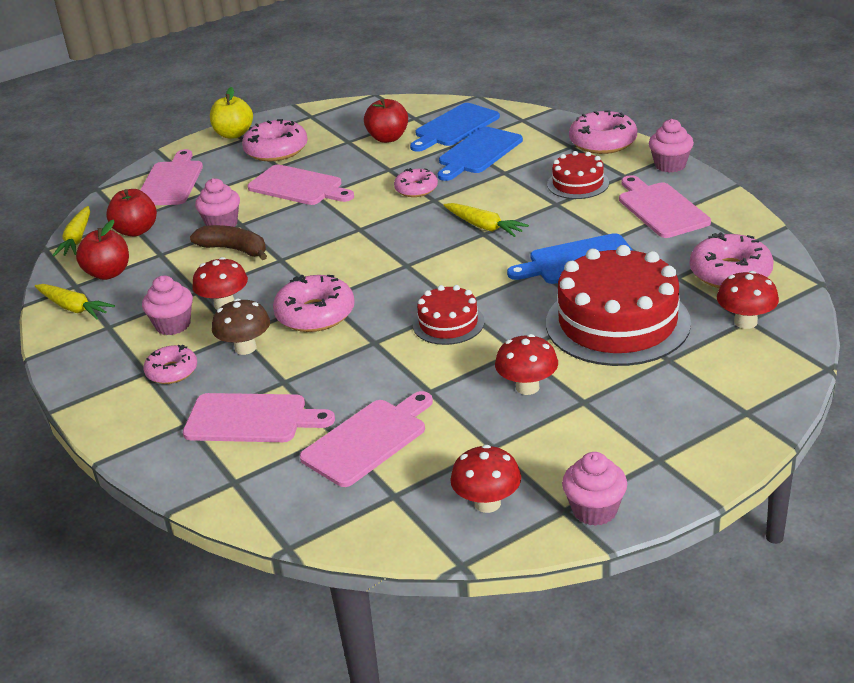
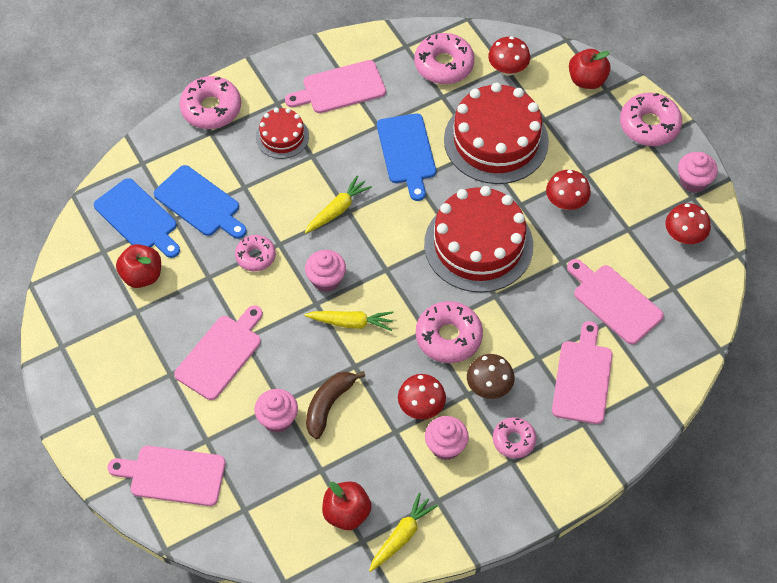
camera: 90 degrees left, 25 degrees up
(77, 239) = (272, 554): yellow carrot -> yellow carrot (351, 323)
(136, 231) = (270, 498): red apple -> red apple (587, 80)
(234, 134) = (79, 421): yellow apple -> none
(276, 150) = (133, 377): pink donut -> pink donut (649, 125)
(448, 323) = (478, 245): red cake -> red cake, size x1.96
(670, 165) = (269, 70): pink cupcake -> pink cupcake (326, 280)

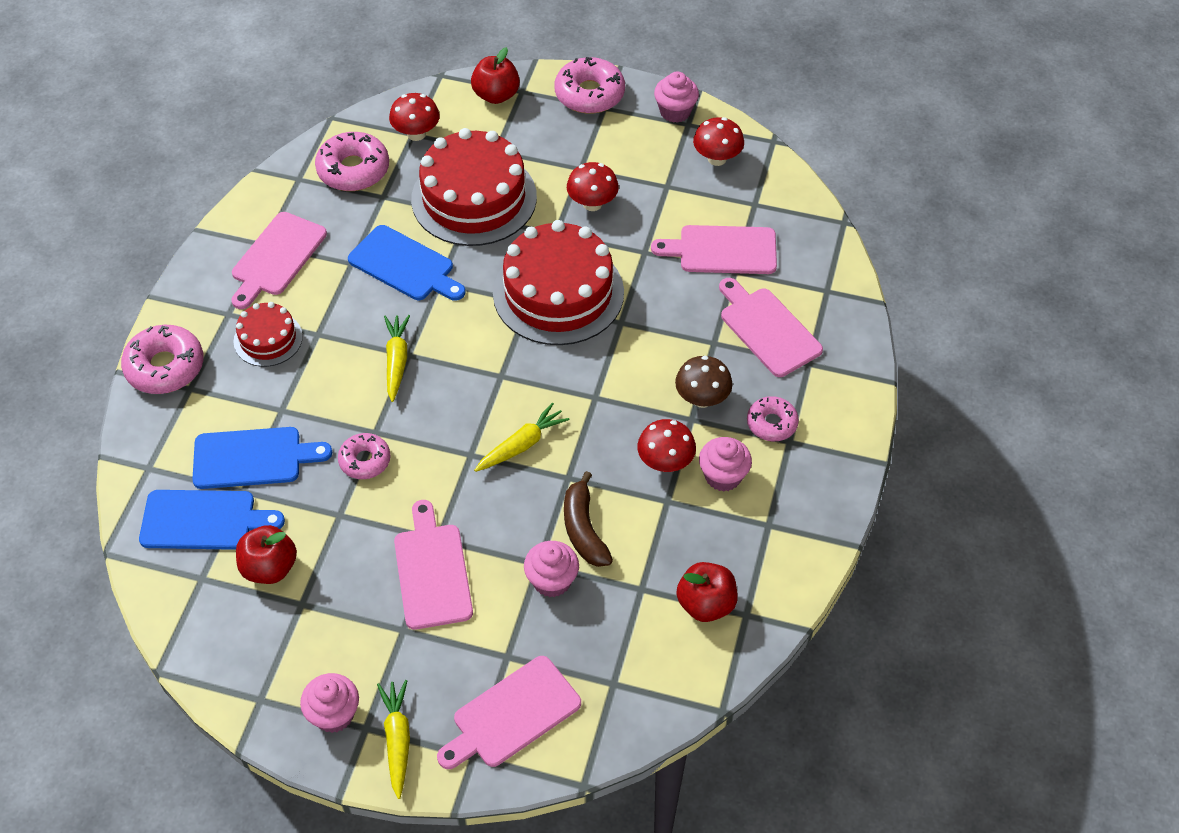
camera: 45 degrees left, 5 degrees down
(326, 280) = (456, 427): pink cupcake -> pink cupcake (334, 714)
(402, 536) = (773, 580): yellow carrot -> yellow carrot (397, 740)
(448, 337) = (621, 387): pink donut -> none

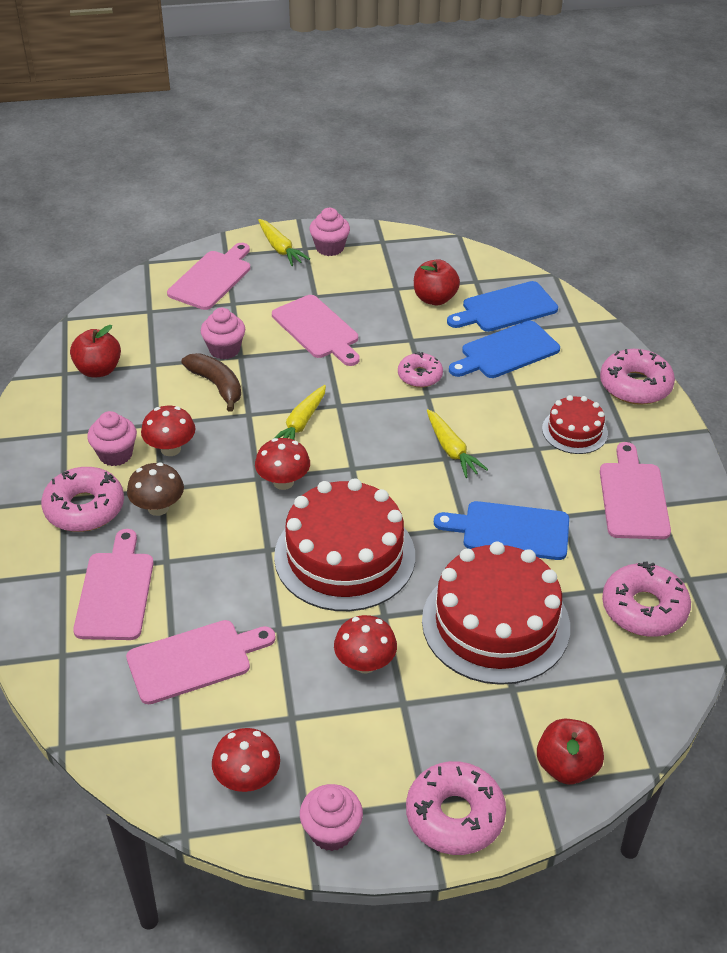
camera: 155 degrees right, 10 degrees down
(416, 134) = (616, 676): red mushroom -> red mushroom (283, 482)
(767, 329) = (115, 591): pink cutting board -> pink cutting board turned 120 degrees counterclockwise
(771, 423) = (84, 508): pink donut -> pink donut, size x1.60

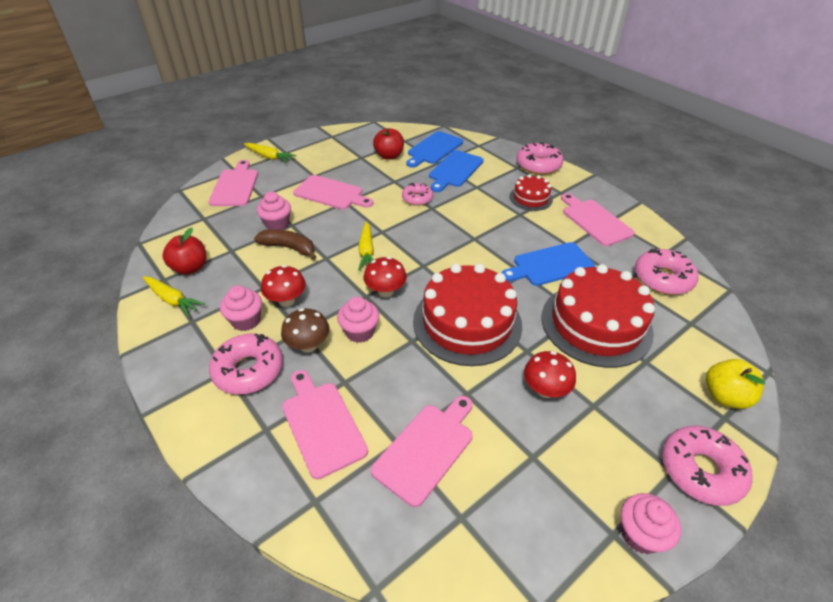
camera: 30 degrees left, 0 degrees up
(247, 779) = (545, 526): red mushroom -> none
(330, 248) = (301, 148): pink cupcake -> pink cupcake (359, 332)
(451, 450) = (473, 232): yellow carrot -> yellow carrot (172, 300)
(566, 766) = (724, 396): red apple -> yellow apple

